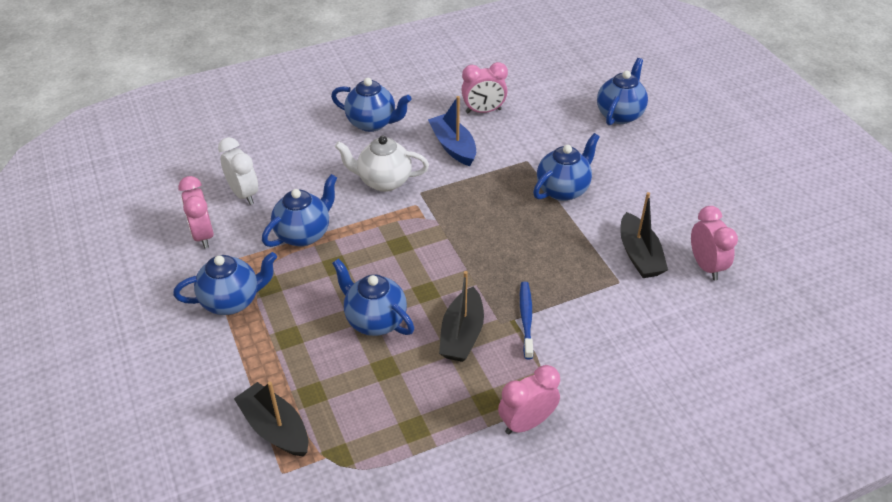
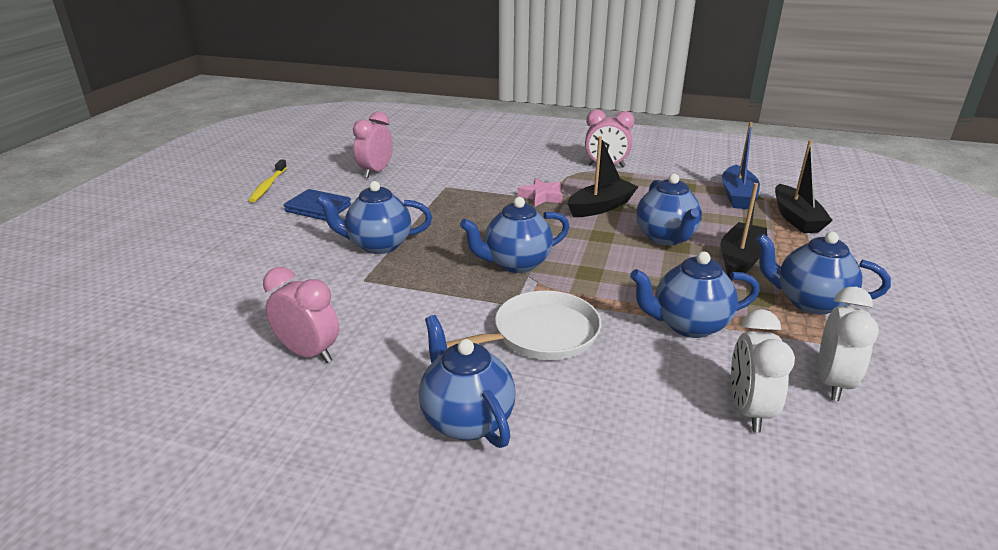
camera: 140 degrees left, 15 degrees down
(203, 235) = (832, 382): pink clock -> white clock
(383, 181) = (541, 334): white teapot -> white pan
(453, 146) = (411, 331): blue boat -> blue boat (737, 196)
(526, 319) = (541, 196): blue toothbrush -> pink star
(620, 114) = (199, 273): blue teapot -> blue teapot (516, 264)
(639, 255) = (405, 191): black boat -> black boat (740, 259)
(662, 197) = (318, 208): none -> blue wallet
(743, 197) = (268, 186): none -> yellow toothbrush

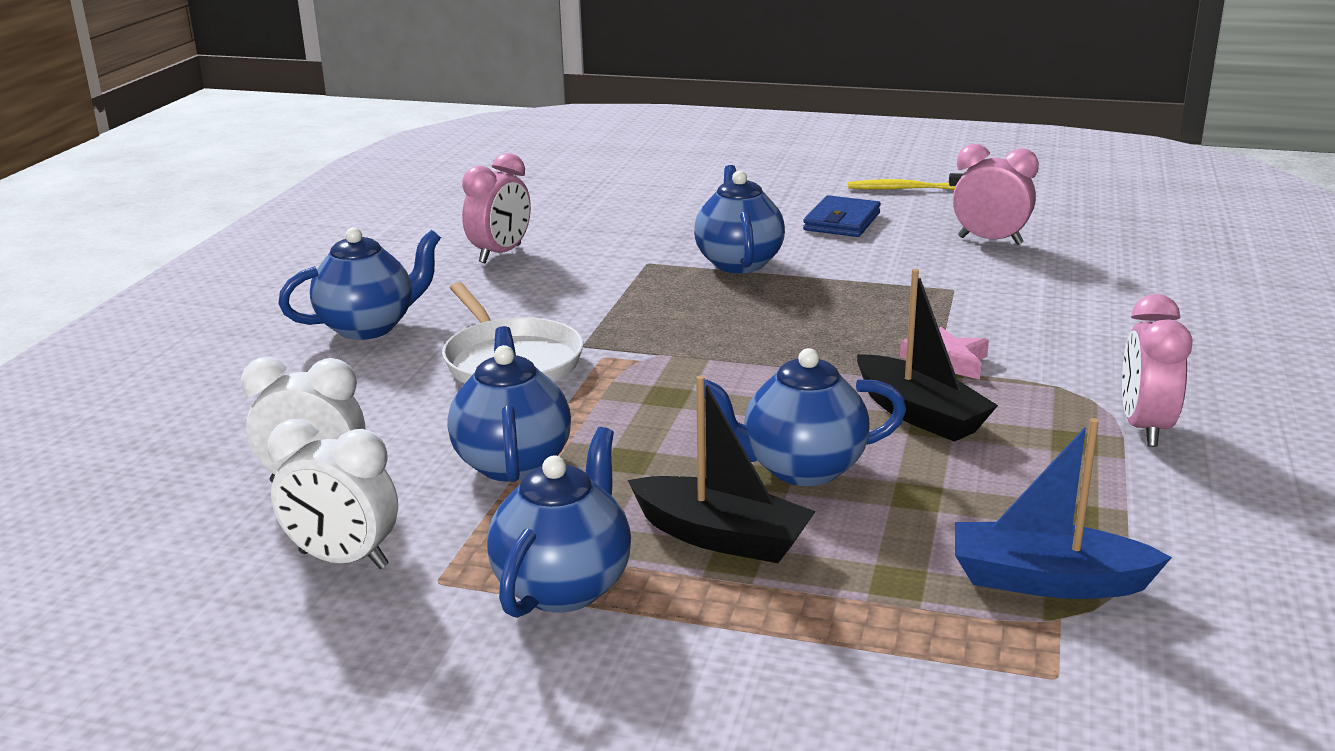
camera: 90 degrees right, 5 degrees down
(516, 264) = (693, 345): blue teapot -> none
(796, 218) = (940, 647): black boat -> none

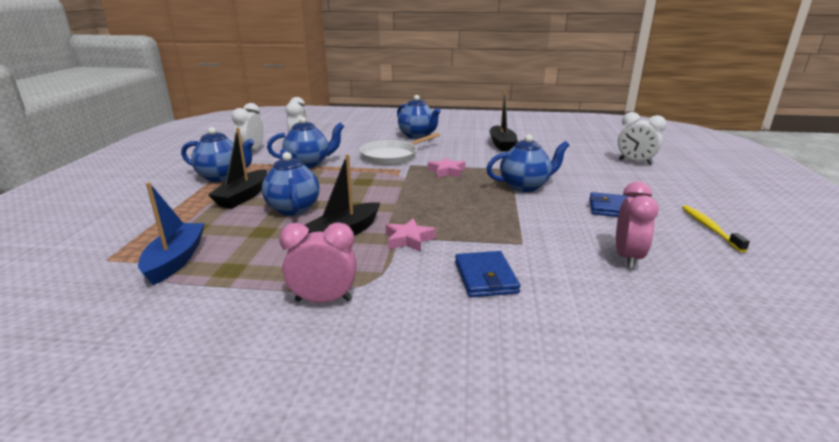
camera: 80 degrees right, 0 degrees up
(500, 254) = (502, 145): pink clock -> black boat
(640, 314) = (447, 171): none -> pink star
(655, 180) = (635, 162): none -> white clock
(1056, 321) = (485, 277): none -> blue wallet

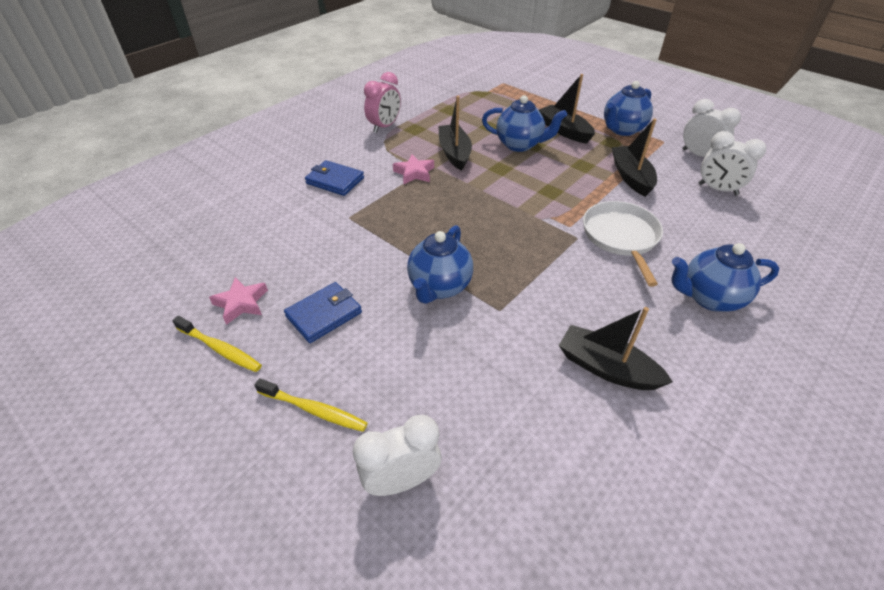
camera: 125 degrees right, 20 degrees up
(175, 260) = (480, 98): blue boat -> none
(309, 163) = (631, 177): blue teapot -> black boat
(447, 171) = (533, 254): pink star -> pink star (241, 303)
(627, 258) = (268, 253): pink clock -> none
(659, 187) = (314, 410): none -> yellow toothbrush

